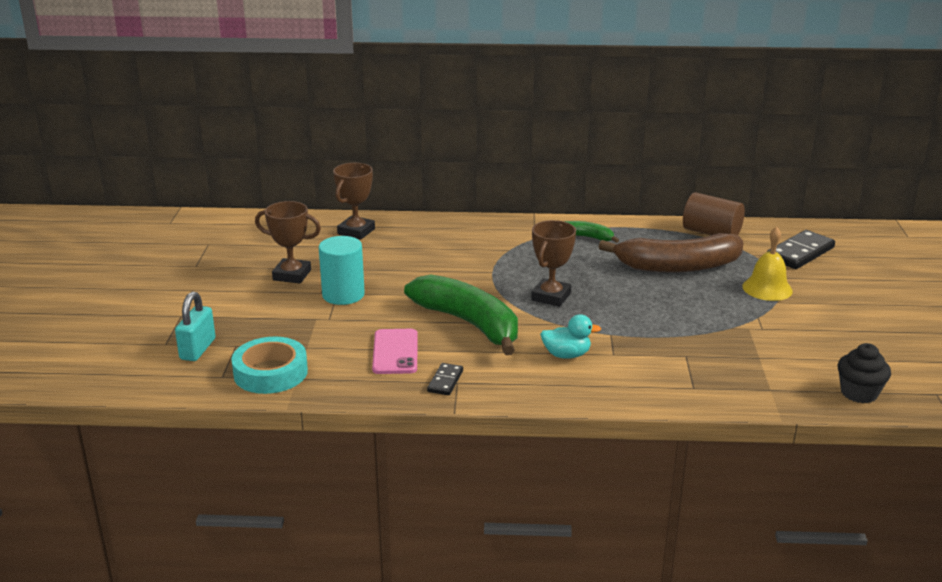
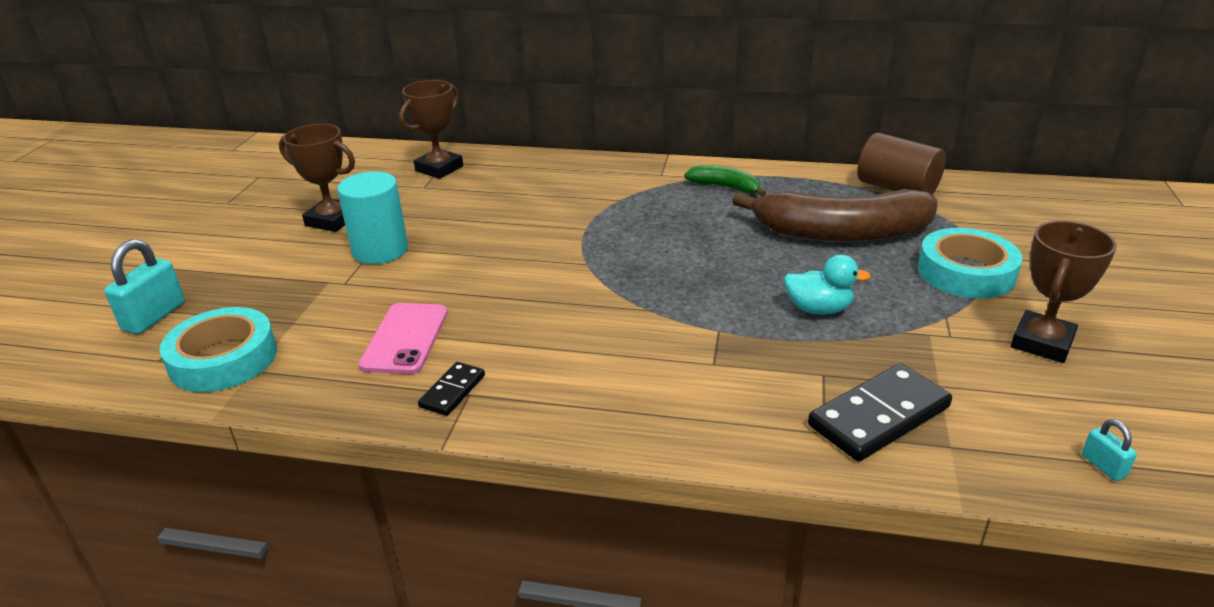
camera: 10 degrees right, 5 degrees up
(469, 323) = (524, 301): green banana -> none
(551, 297) = (651, 268): brown trophy -> brown trophy (1042, 343)
(566, 355) = (643, 360): turquoise duck -> turquoise duck (818, 309)
(767, 288) = (966, 272): yellow bell -> turquoise tape
(800, 253) = (1020, 222): black domino -> black domino (878, 416)
(859, 393) = (1103, 466): black cupcake -> turquoise padlock

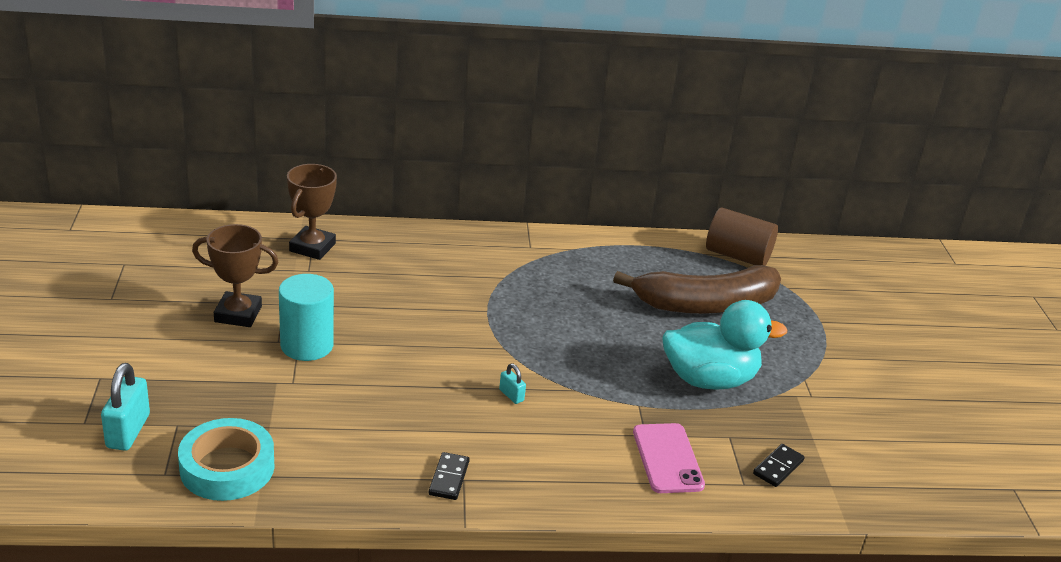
camera: 20 degrees left, 0 degrees up
(405, 338) = (382, 434): pink phone -> pink phone (667, 458)
(725, 187) = (593, 260): green banana -> none
(818, 309) = (709, 379): turquoise duck -> turquoise duck, size x1.83
(878, 416) = (778, 467): black domino -> black domino, size x0.54
(966, 272) = (810, 337): turquoise tape -> none
(1042, 343) = (875, 397): brown trophy -> none
(1103, 466) = (930, 489): turquoise padlock -> turquoise padlock (511, 395)

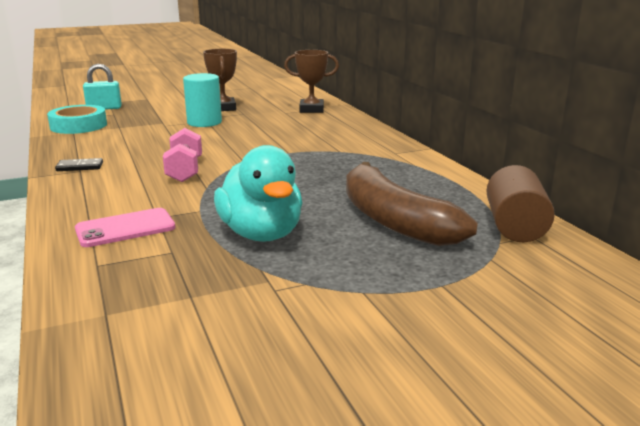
camera: 75 degrees right, 10 degrees down
(511, 395) = (185, 170): turquoise padlock -> pink dumbbell
(778, 467) = (129, 280): black domino -> none

